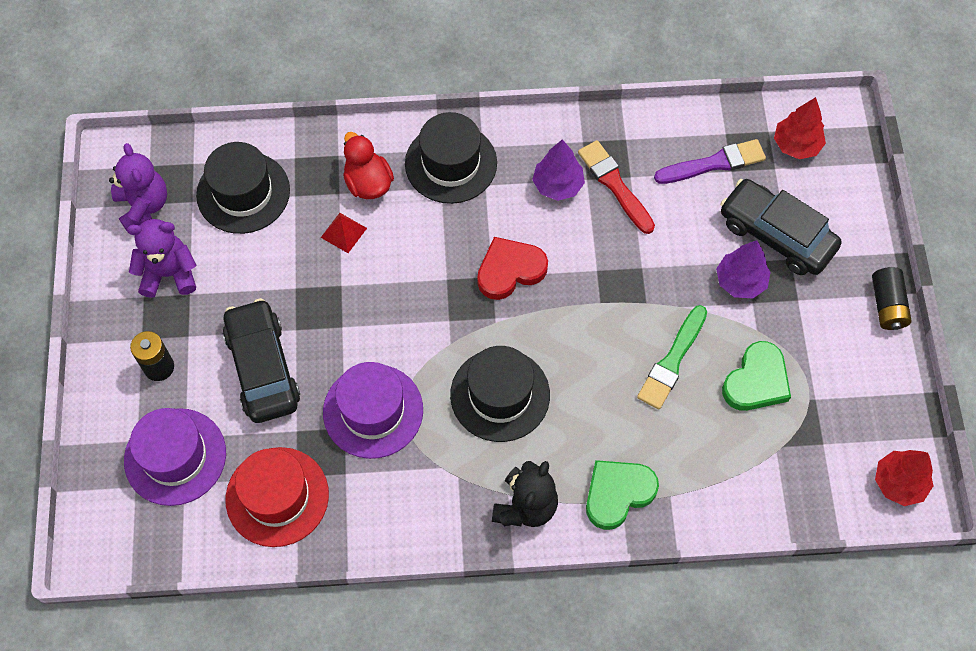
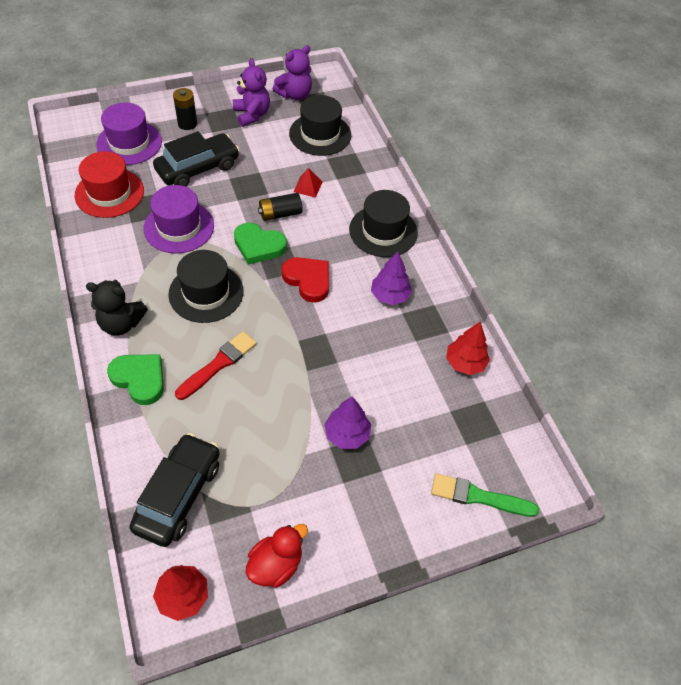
camera: 70 degrees right, 10 degrees down
(368, 183) = (350, 191): red duck -> red duck (276, 564)
(615, 185) = (404, 331): red brush -> red brush (218, 364)
(672, 361) = (260, 396): green brush -> green brush (478, 497)
(714, 163) = (451, 396): purple brush -> none
(756, 381) = (257, 461): green heart -> green heart (258, 246)
(776, 235) = (400, 455): black car -> black car (178, 495)
(796, 145) = (497, 457): red tree -> red tree (465, 363)
(887, 305) = (360, 560): black battery -> black battery (280, 214)

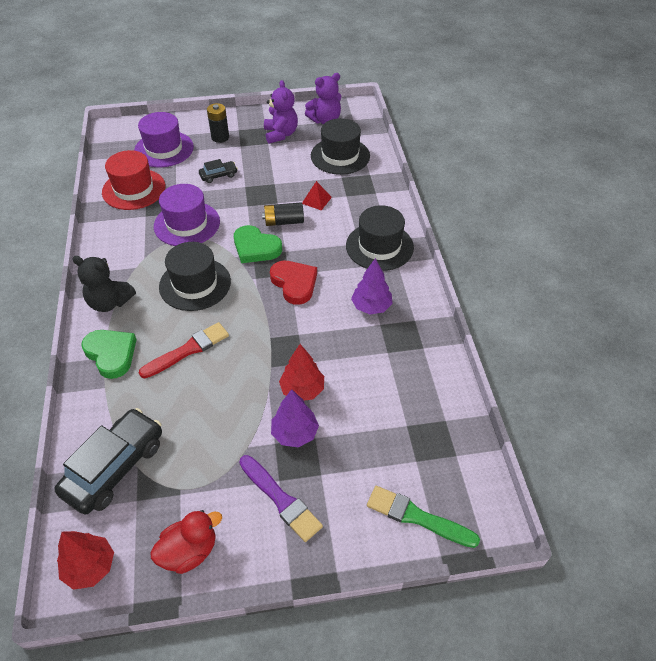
camera: 15 degrees right, 5 degrees down
(198, 168) = (218, 175): black car -> black car, size x0.48
(350, 501) = (281, 500): none -> purple brush
(465, 363) = (433, 380): red tree -> red tree (302, 390)

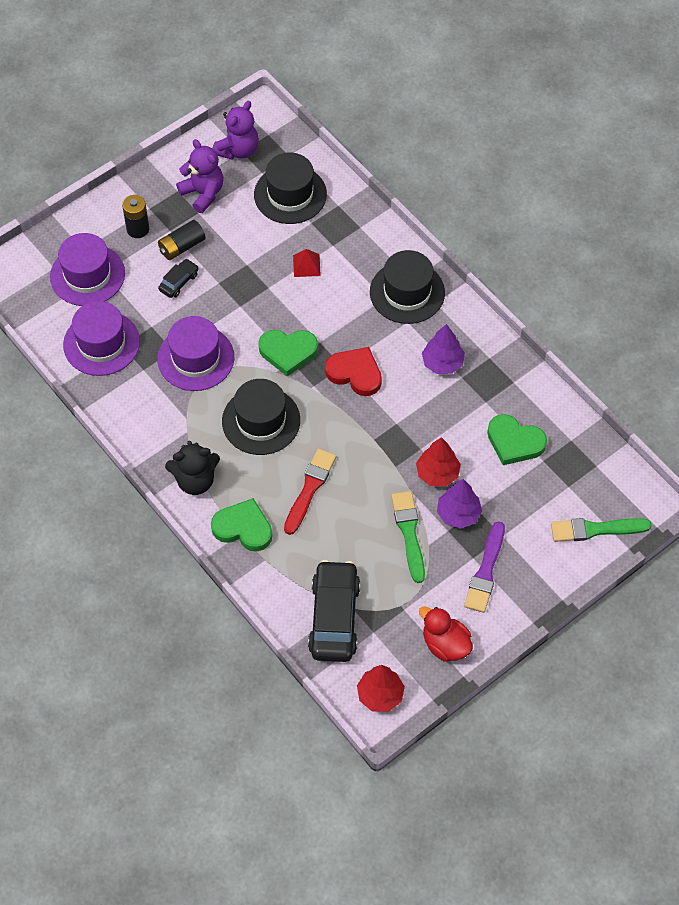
camera: 30 degrees left, 10 degrees up
(134, 189) = (101, 343): red hat -> purple hat
(189, 551) = (445, 644): red duck -> red duck turned 75 degrees counterclockwise
(239, 427) = (409, 533): none -> green brush
(281, 500) = (485, 571): purple brush -> purple brush turned 90 degrees clockwise
(284, 221) = (293, 308): black battery -> black battery (182, 246)
(390, 397) = (514, 442): none -> green heart

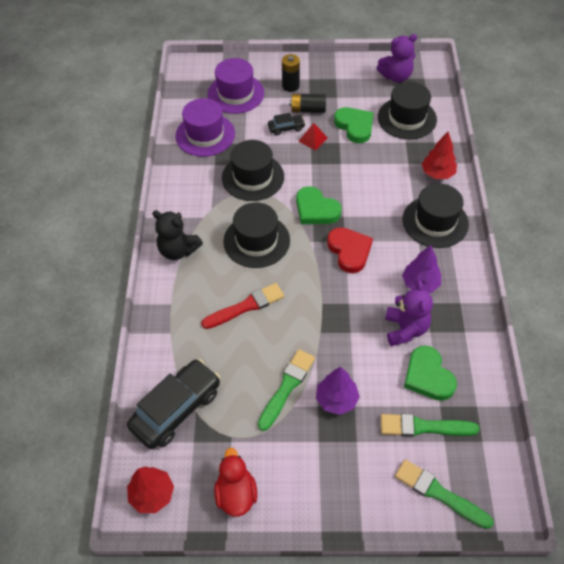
camera: 40 degrees right, 5 degrees down
(196, 358) = (253, 177): purple hat -> black hat
(203, 193) = (350, 88): purple teddy bear -> purple teddy bear (405, 329)
(243, 528) = (177, 301): green heart -> green heart (355, 126)
(306, 265) = (379, 165): red pyramid -> red pyramid (313, 139)
(437, 473) = (347, 358): red tree -> red tree (437, 173)
(485, 571) = (319, 459): purple brush -> none
(544, 486) = (423, 427): none -> green brush

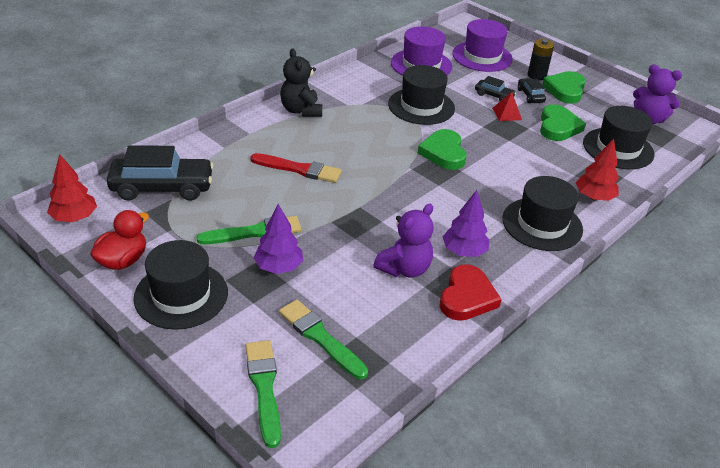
camera: 40 degrees right, 15 degrees down
(256, 241) = (366, 141): black hat -> black hat (181, 295)
(308, 110) = (530, 96): black battery -> black car
(349, 251) = (432, 192): red heart -> red heart (467, 297)
(428, 376) = (376, 310): green heart -> green heart (565, 90)

